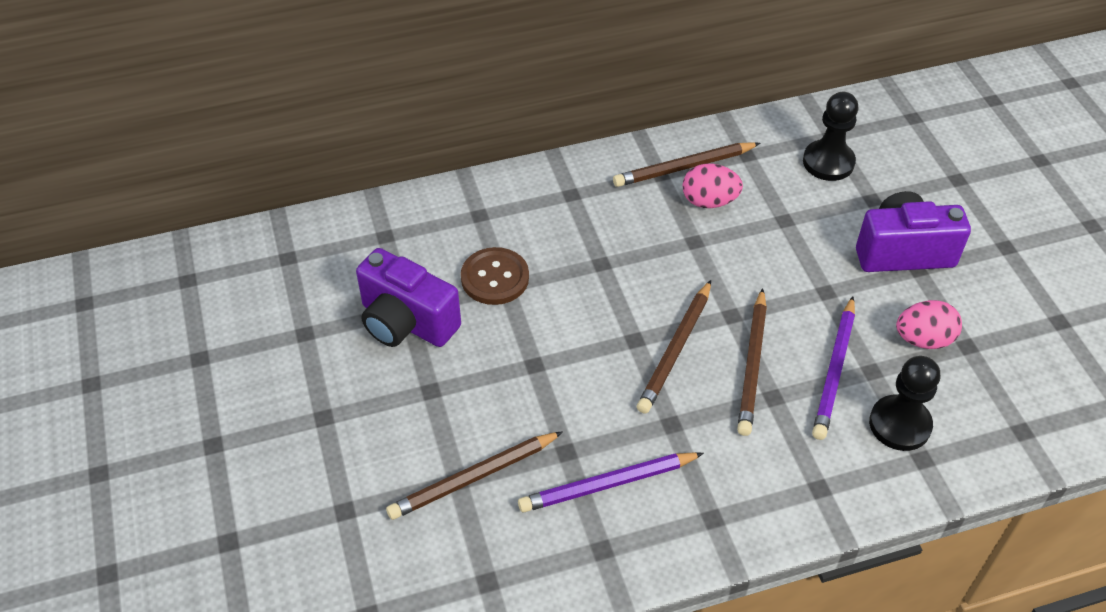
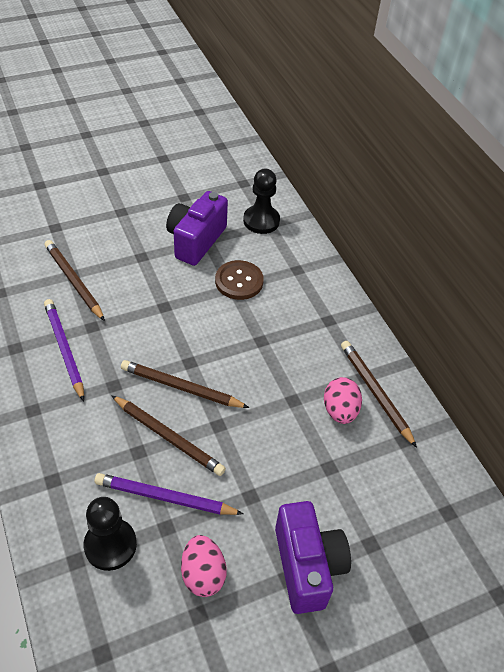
camera: 80 degrees right, 0 degrees up
(752, 365) = (168, 437): brown pencil -> brown pencil turned 150 degrees counterclockwise
(828, 162) = (411, 507): black pawn -> black pawn (261, 221)

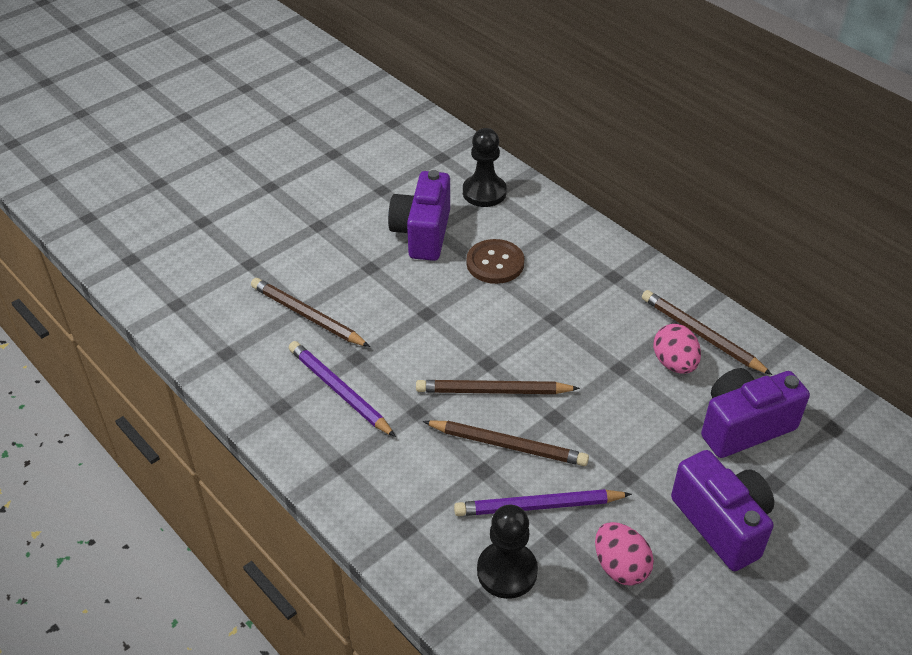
camera: 15 degrees left, 5 degrees down
(370, 485) = (744, 426): none -> purple camera

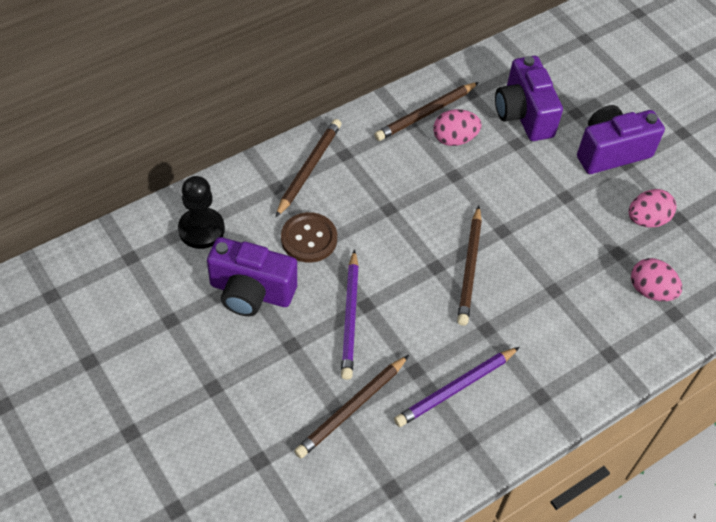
camera: 85 degrees left, 10 degrees up
(507, 571) = (650, 291): black pawn -> pink egg
(508, 446) = (530, 268): brown pencil -> brown pencil (309, 168)
(538, 506) = (591, 259): purple pencil -> purple pencil (350, 317)

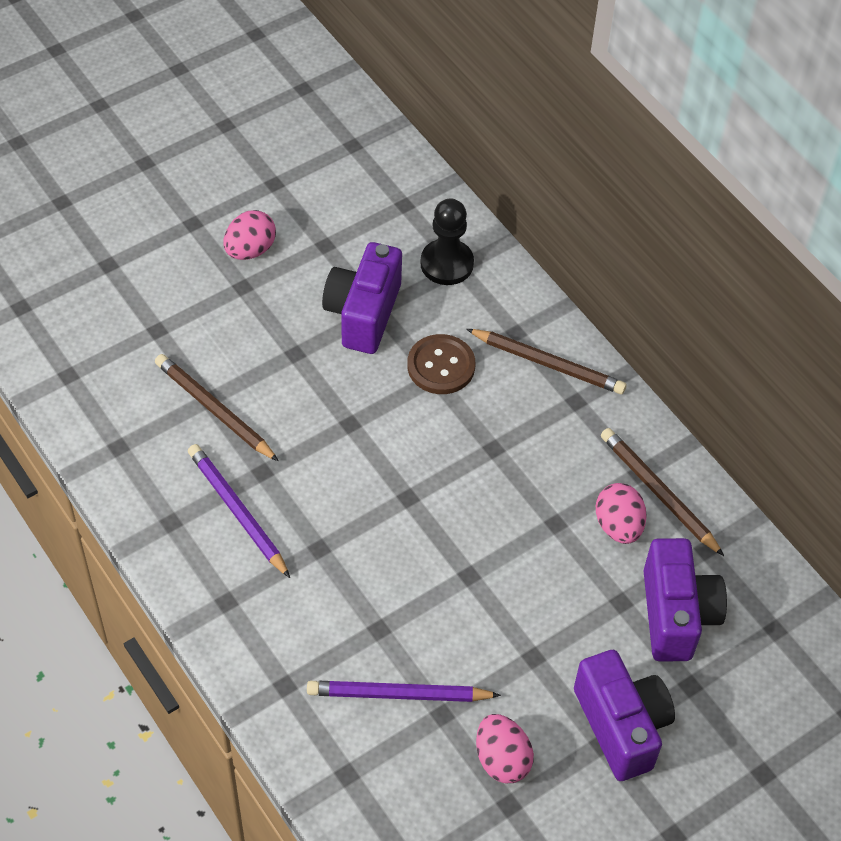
camera: 90 degrees right, 0 degrees up
(350, 317) = (332, 407): purple pencil -> purple pencil (398, 694)
(469, 268) = (407, 533): brown pencil -> none
(523, 114) = (676, 614): purple camera -> purple camera turned 105 degrees clockwise
(650, 291) = (382, 748): pink egg -> pink egg (250, 250)

